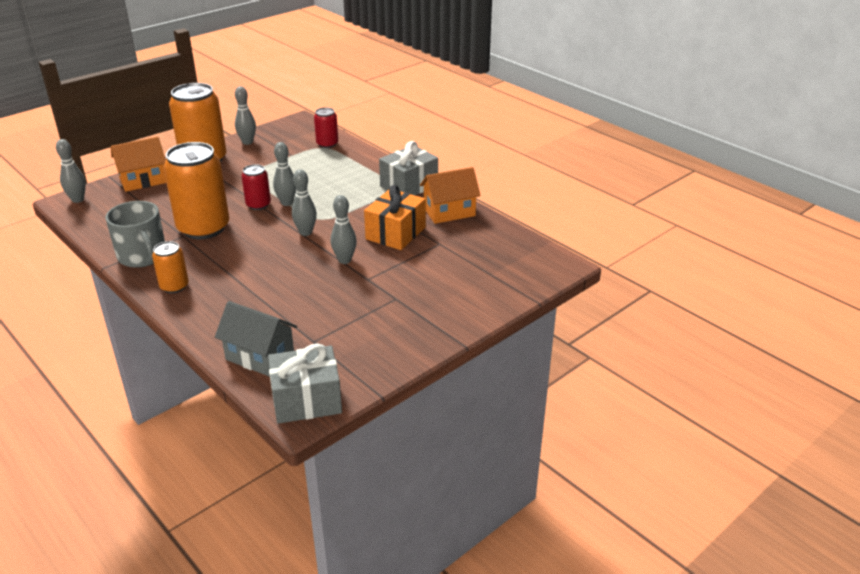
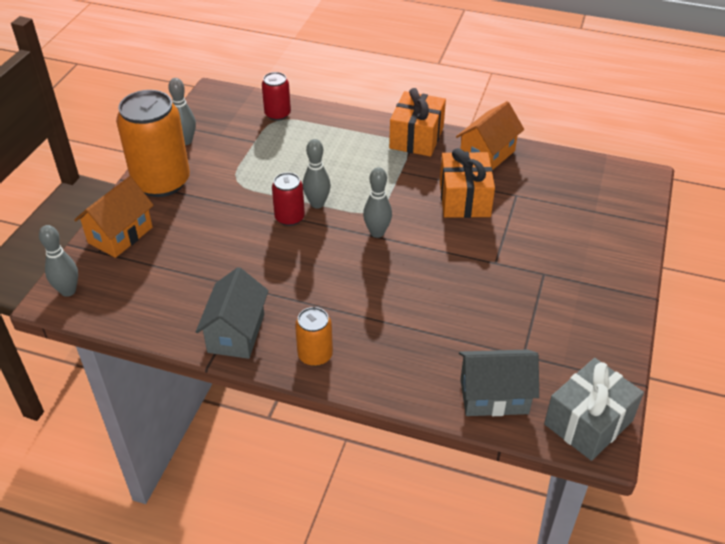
camera: 30 degrees left, 10 degrees up
(142, 256) = (236, 333): grey mug -> grey house
(203, 228) = (263, 270): orange can -> none
(344, 260) = (451, 250): grey bowling pin -> none
(409, 186) = (416, 138): grey gift -> orange gift

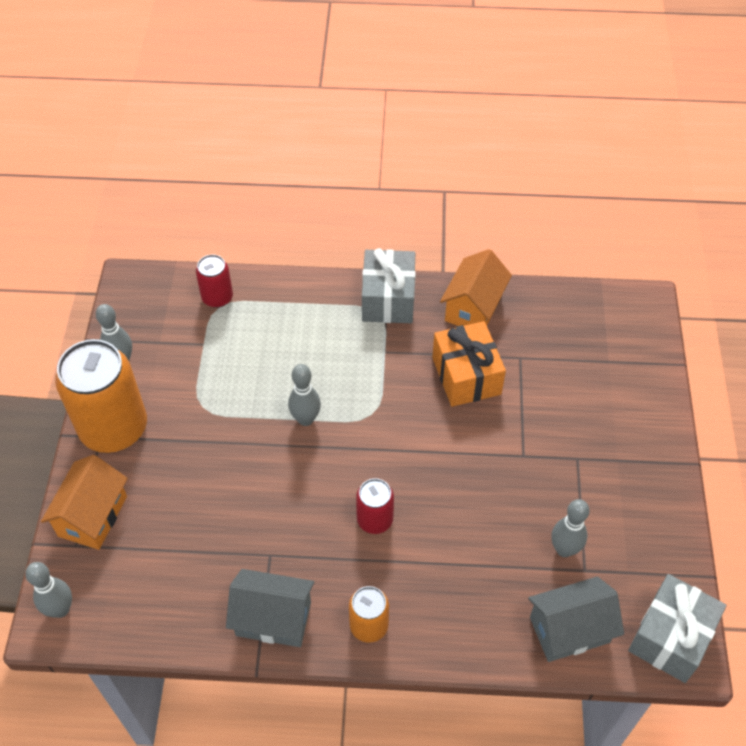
camera: 15 degrees left, 10 degrees up
(236, 333) = (273, 619): grey house -> grey house turned 75 degrees counterclockwise
(289, 217) = (281, 446): red can -> red can (375, 519)
(377, 233) = (385, 444): grey bowling pin -> grey bowling pin (564, 549)
(416, 138) = (388, 299): orange gift -> grey gift

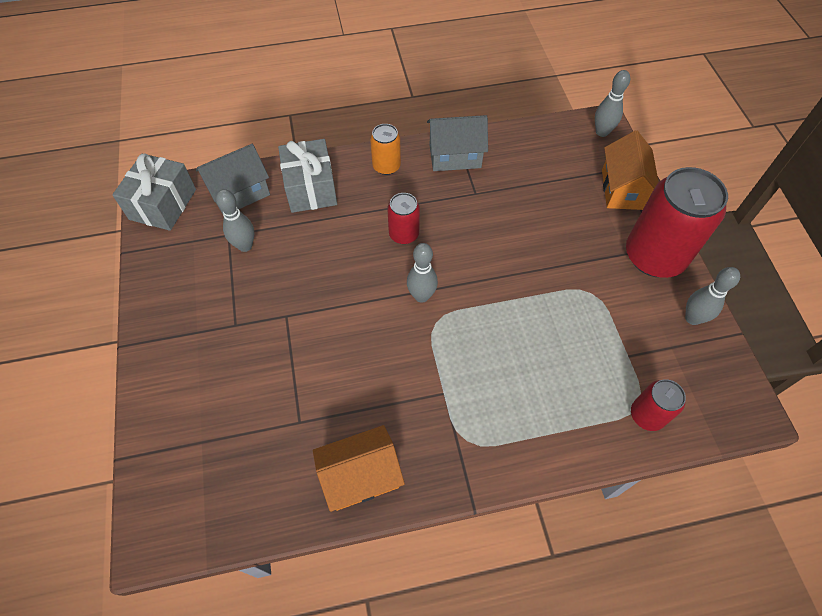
camera: 165 degrees right, 5 degrees up
(114, 428) = (654, 256): orange can -> red can
(305, 419) = (493, 303): grey bowling pin -> grey bowling pin (421, 296)
(388, 299) = (461, 463): grey gift -> grey gift (310, 188)
(466, 376) = (353, 385): orange gift -> none
(473, 308) = (361, 476): orange house -> orange house turned 60 degrees clockwise

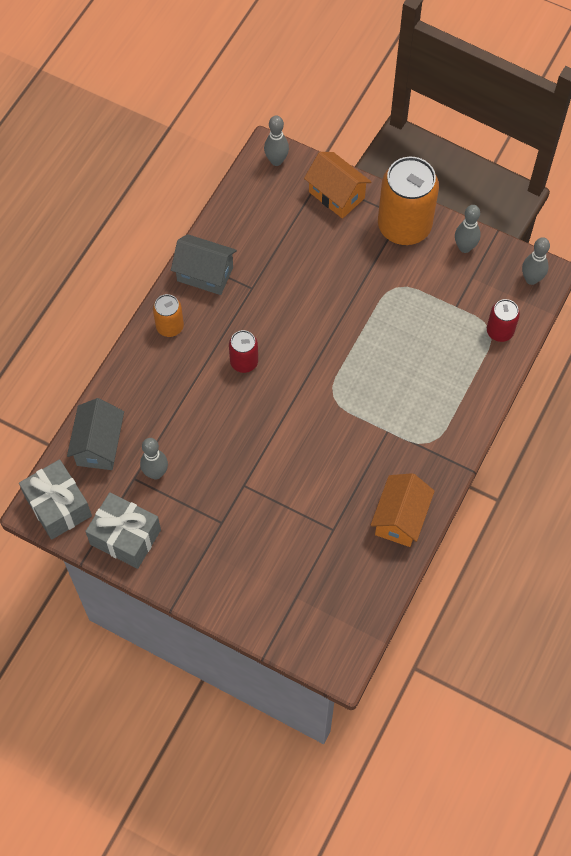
camera: 50 degrees left, 5 degrees up
(310, 188) = (141, 393): grey gift -> grey gift (125, 537)
(421, 296) = (305, 389): grey bowling pin -> grey bowling pin (531, 279)
(455, 156) = (205, 274): grey house -> grey house turned 75 degrees clockwise
(654, 256) = (404, 226): red can -> orange can

